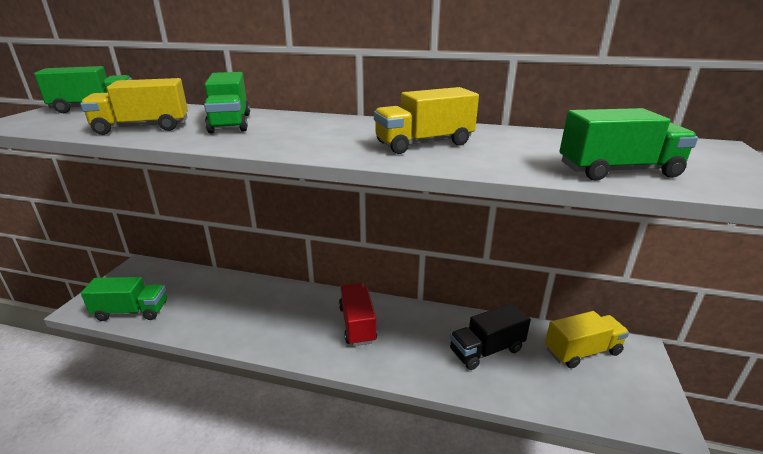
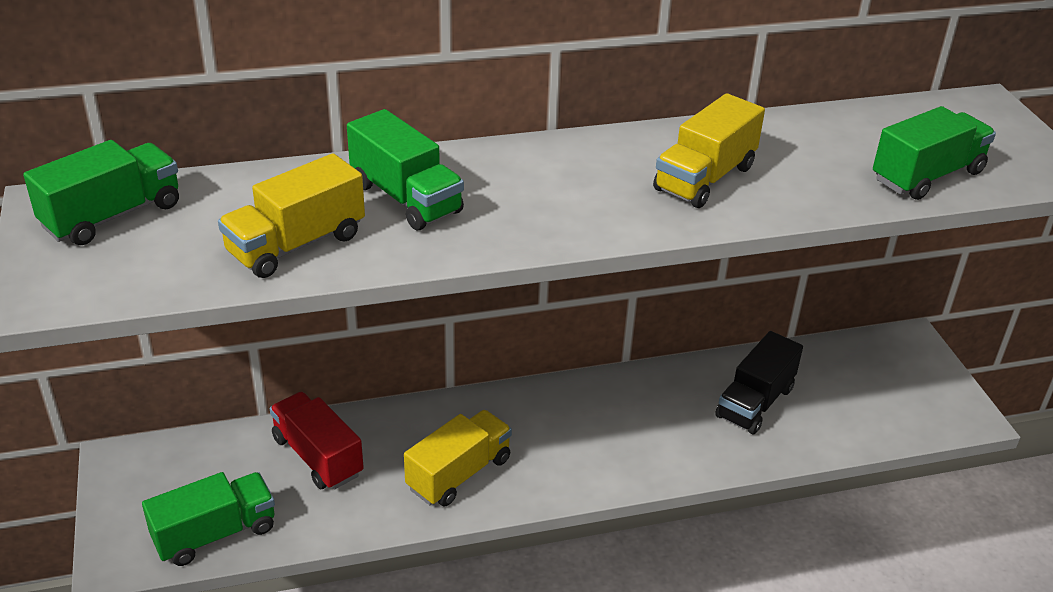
camera: 30 degrees left, 10 degrees up
(357, 324) = (574, 427): red truck -> red truck (317, 456)
(582, 351) = (856, 364): yellow truck -> yellow truck (459, 473)

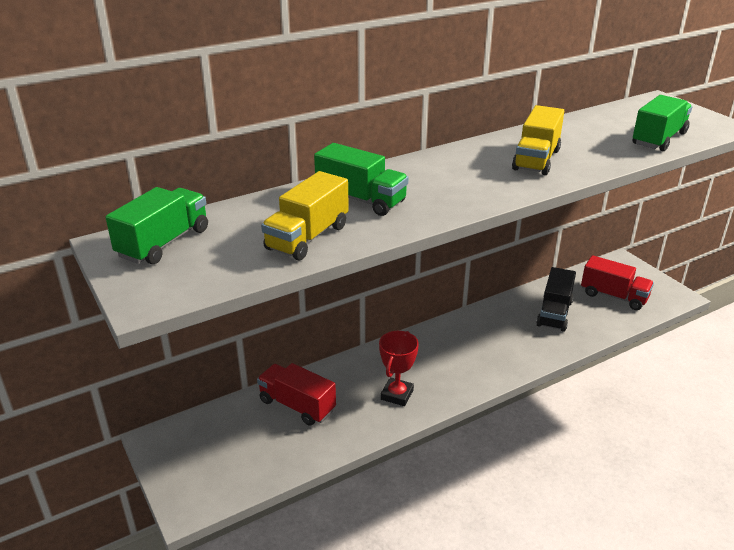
camera: 15 degrees left, 5 degrees down
(215, 534) = (251, 471): green truck -> none
(459, 473) = (397, 395): yellow truck -> red trophy
(864, 395) = (614, 296): none -> red truck

